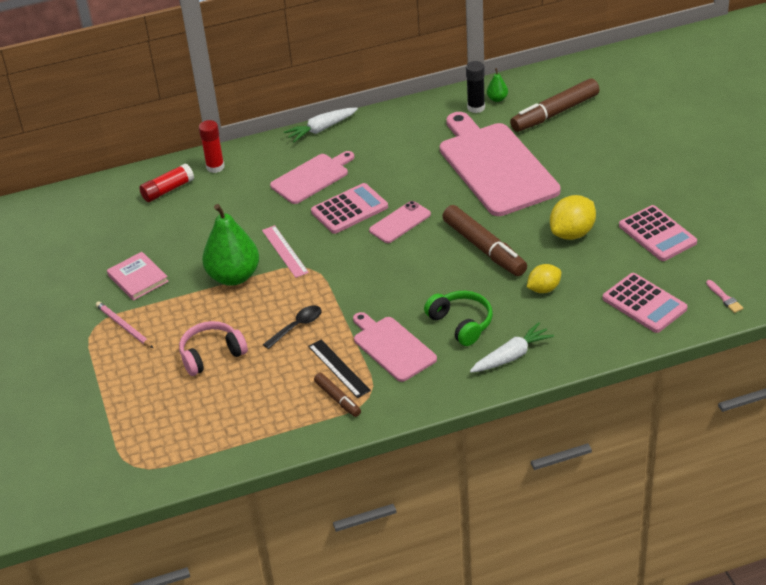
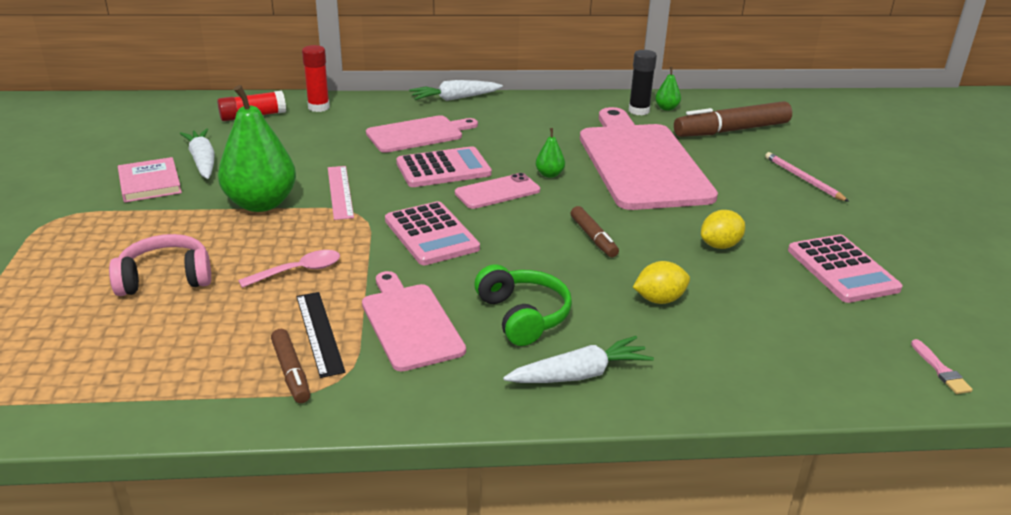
camera: 10 degrees right, 10 degrees down
(124, 326) = (88, 225): pink pencil -> pink pencil (803, 179)
(162, 247) = (202, 161): none -> white carrot
(297, 326) = (298, 271): black spoon -> pink spoon
(431, 195) = (549, 174): none -> green pear
(484, 248) = (593, 238): brown marker -> brown marker, size x0.53
(572, 233) = (720, 245): yellow lemon -> yellow lemon, size x0.65
(644, 304) = (808, 350): pink calculator -> pink calculator (431, 234)

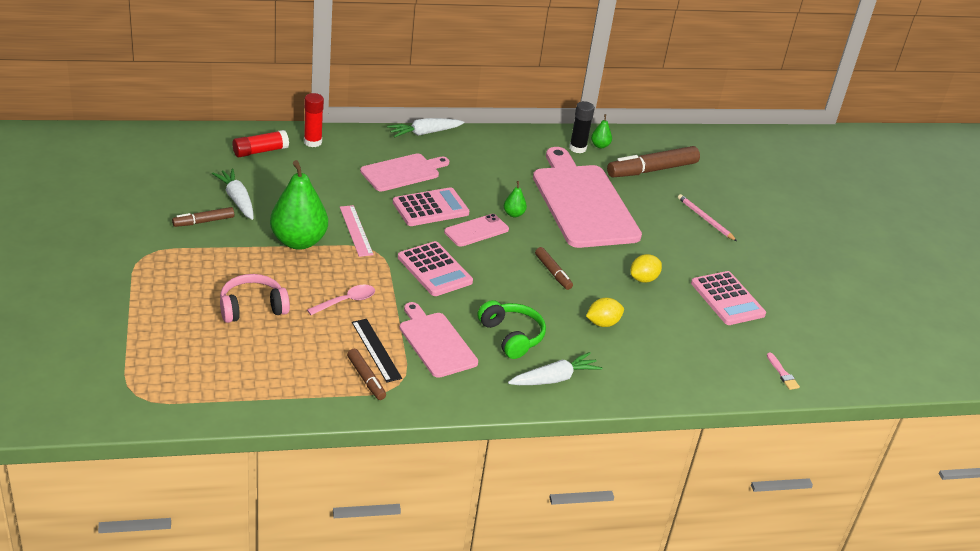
camera: 10 degrees left, 5 degrees up
(150, 183) = (204, 222): pink book -> brown marker

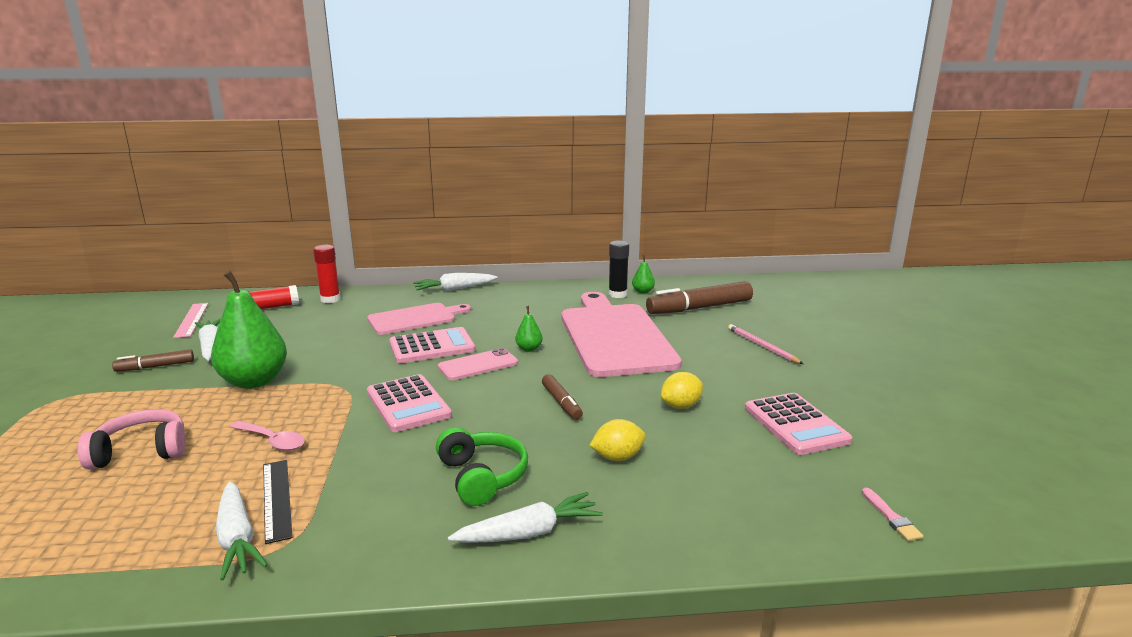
camera: 10 degrees right, 15 degrees down
(346, 301) = (272, 441): pink spoon -> pink spoon turned 60 degrees clockwise
(356, 230) = (331, 369): pink ruler -> pink ruler (192, 320)
(366, 378) = (237, 539): brown marker -> white carrot
(436, 342) = (369, 487): pink cutting board -> none

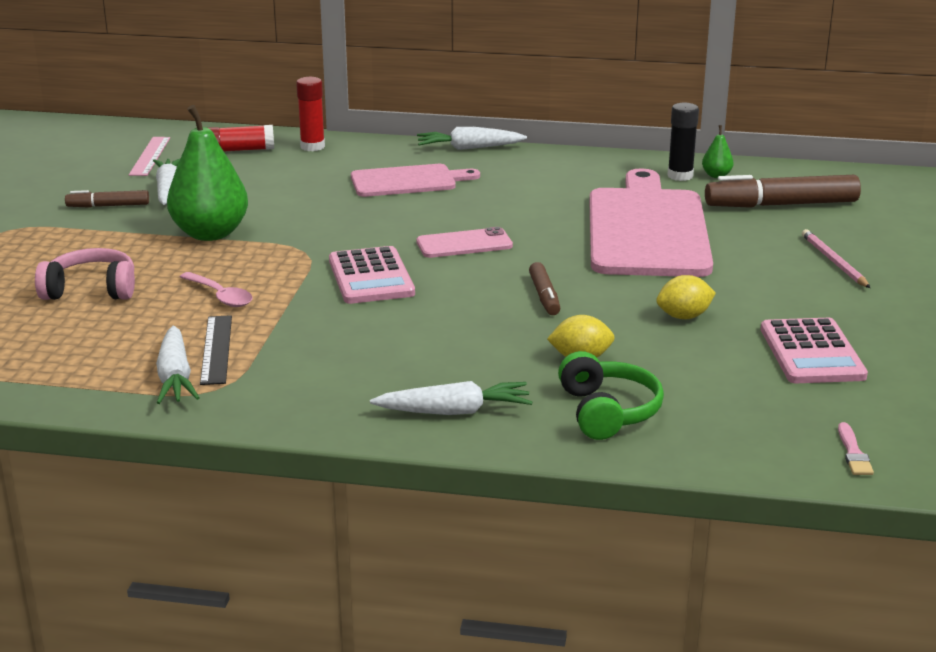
camera: 15 degrees right, 5 degrees up
(432, 347) = (417, 217): pink calculator -> none
(482, 477) = (426, 357): green headphones -> green headphones (607, 411)
(529, 349) = (532, 232): green pear -> none

